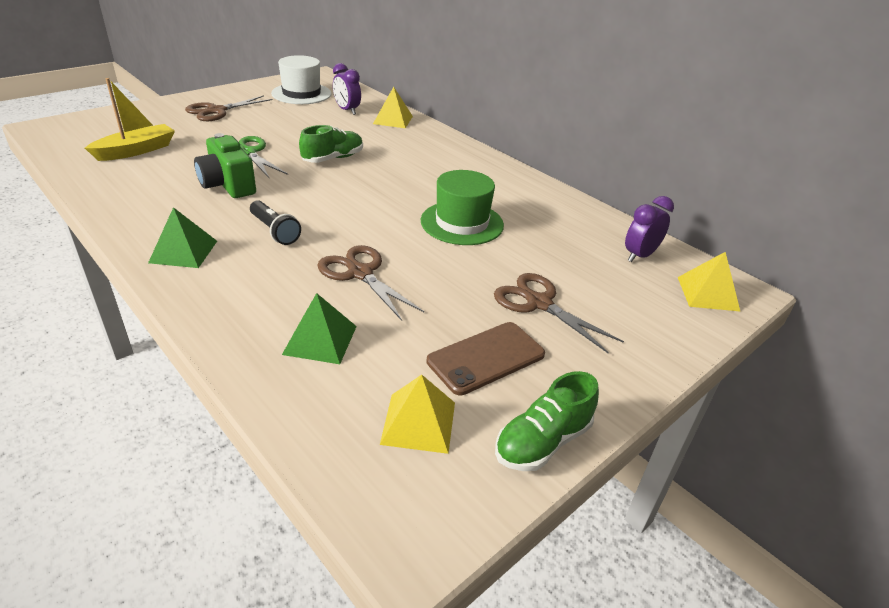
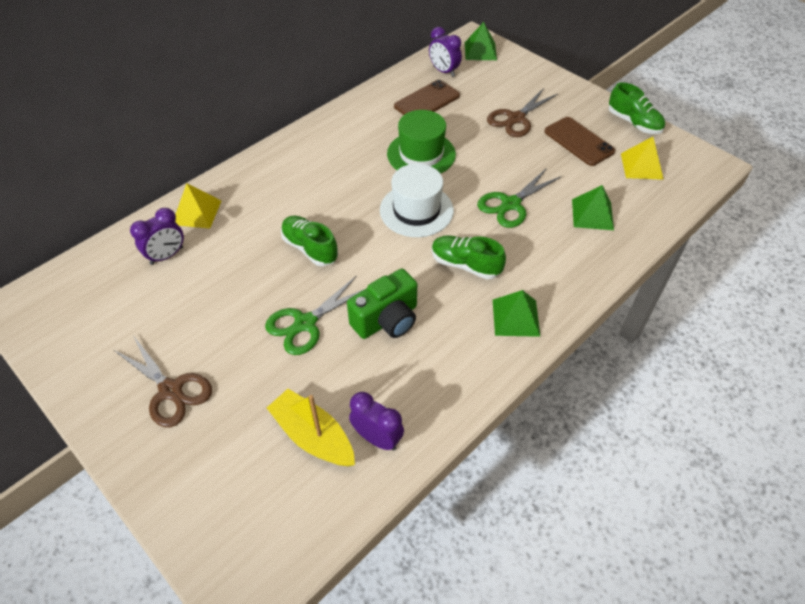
camera: 90 degrees left, 15 degrees up
(110, 172) = (377, 438): none -> purple clock
(274, 231) = (465, 265): black flashlight -> green shoe
(301, 94) = (101, 311): white hat -> white hat (416, 210)
(360, 273) = (510, 204): brown scissors -> green scissors
(567, 236) = (427, 101): none -> brown phone
(707, 293) = (480, 51): yellow pyramid -> green pyramid

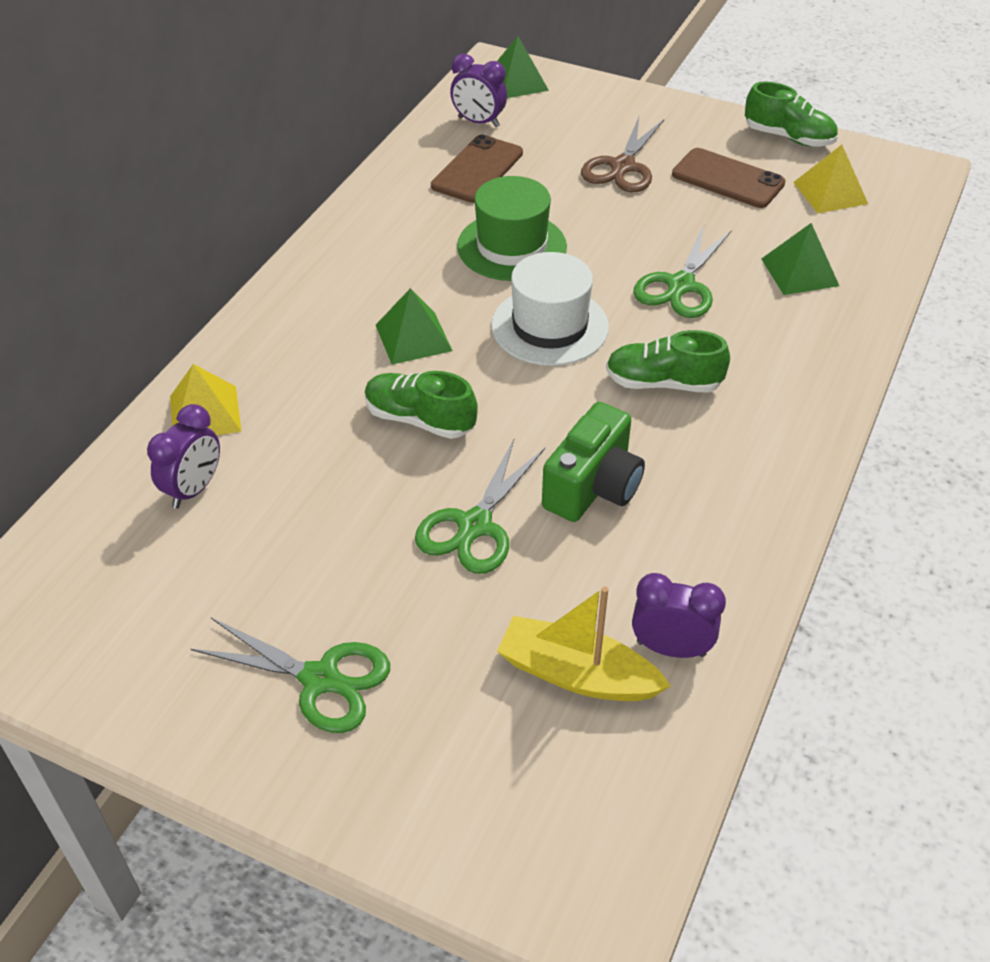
camera: 20 degrees left, 5 degrees down
(171, 390) = (320, 679): brown scissors -> green scissors
(516, 317) = (772, 434): green pyramid -> green pyramid (413, 337)

